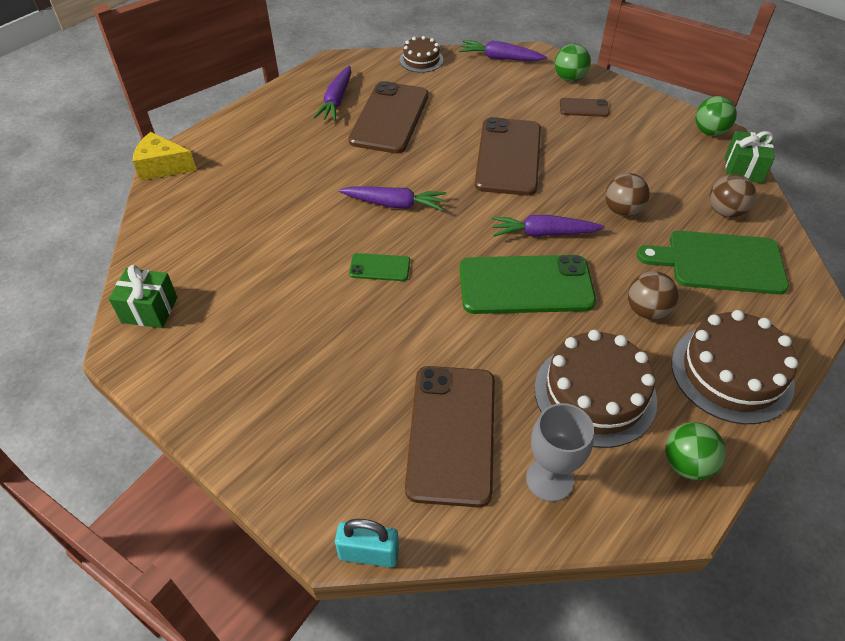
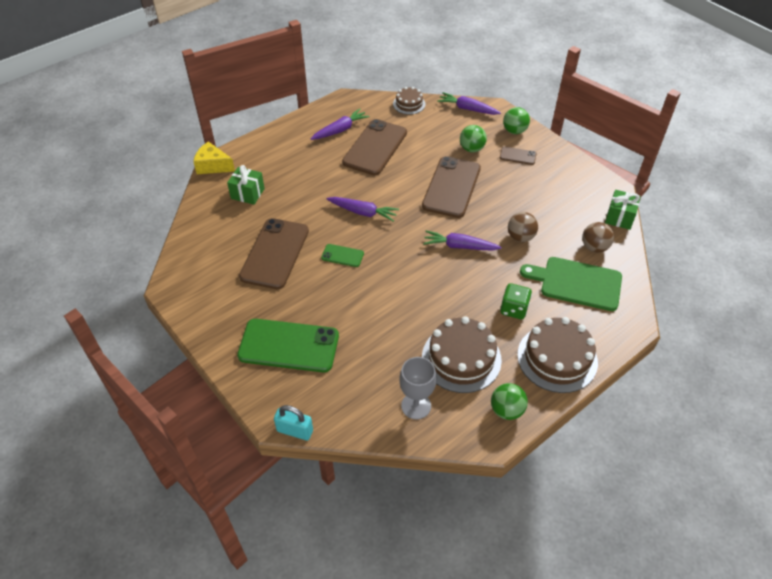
camera: 10 degrees right, 0 degrees up
(149, 310) = (189, 264): green gift -> green gift (247, 193)
(336, 101) = (340, 130): purple carrot -> purple carrot turned 150 degrees counterclockwise
(451, 433) = (362, 369): brown phone -> brown phone (275, 253)
(525, 285) = (437, 280): green phone -> green phone (289, 345)
(646, 310) = (514, 309): brown ball -> green dice
(709, 131) = (605, 185): green ball -> green ball (471, 149)

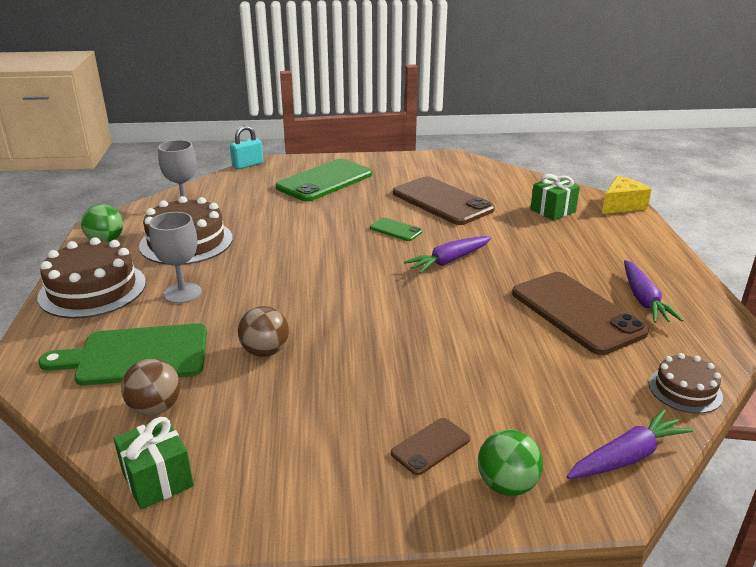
camera: 125 degrees right, 20 degrees down
(342, 255) = (396, 230): green phone -> green phone turned 75 degrees clockwise
(451, 187) = (426, 340): brown phone -> none
(459, 246) = (315, 299): purple carrot -> none
(471, 149) = (497, 401): green ball -> none
(514, 309) = (182, 293): green dice -> grey goblet
(577, 283) = (137, 355): green cutting board -> green cutting board turned 150 degrees counterclockwise

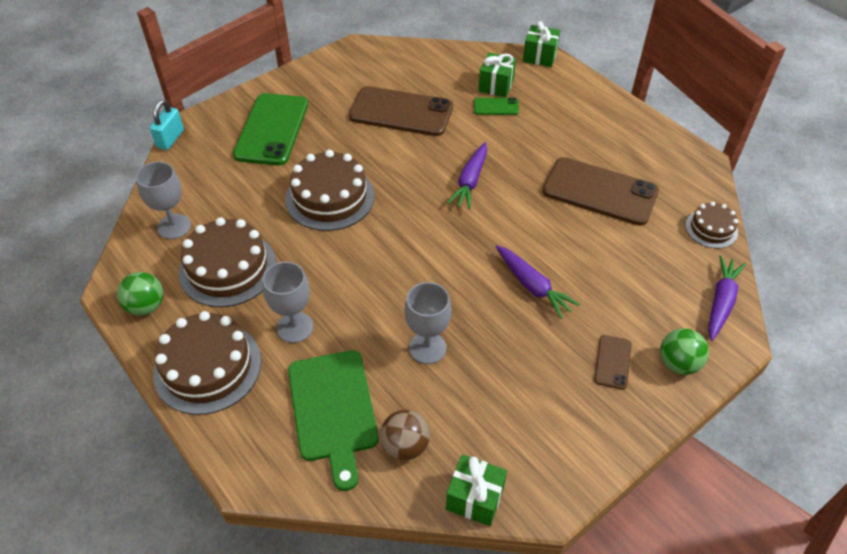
camera: 35 degrees left, 20 degrees up
(137, 355) = (333, 410): green cutting board -> green cutting board turned 60 degrees counterclockwise
(265, 351) = (427, 348): brown ball -> grey goblet
(315, 230) = (330, 197): none -> brown cake
(396, 230) = (396, 165): green phone -> green phone (496, 106)
(621, 205) = (540, 56): yellow cheese -> green gift
(643, 300) = (630, 157): purple carrot -> purple carrot (533, 286)

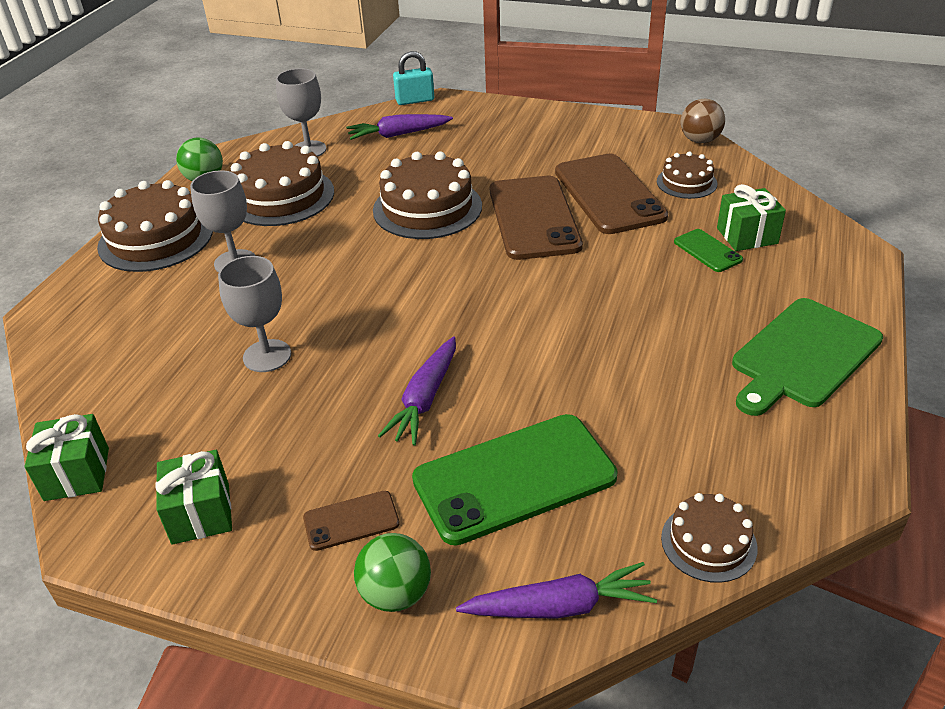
camera: 60 degrees right, 10 degrees down
(272, 129) = (487, 138): green phone -> green phone (514, 478)
(333, 410) = (146, 328): green cutting board -> green cutting board (803, 355)
(405, 446) = (124, 394): brown ball -> brown ball (700, 140)
(422, 77) = (686, 182): none -> brown cake
(470, 181) = (552, 284): purple carrot -> purple carrot (398, 134)
(540, 56) = (855, 246): green gift -> green gift (201, 513)
(600, 191) = (656, 395): brown phone -> brown phone (534, 218)

